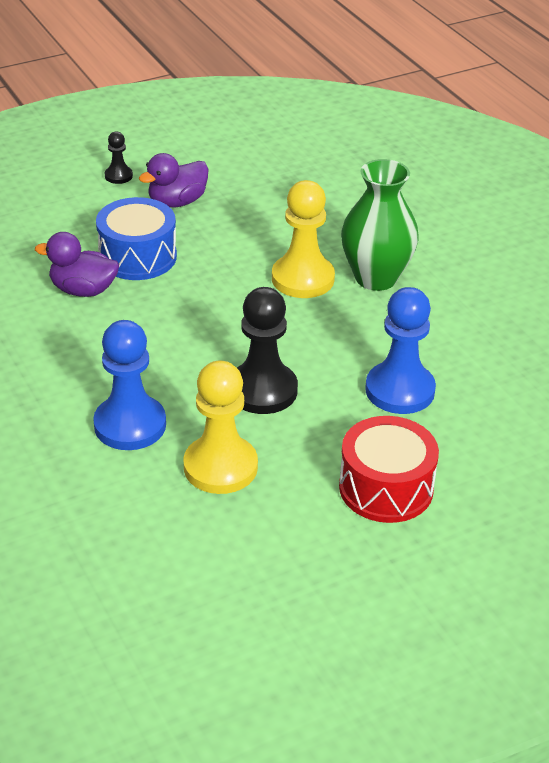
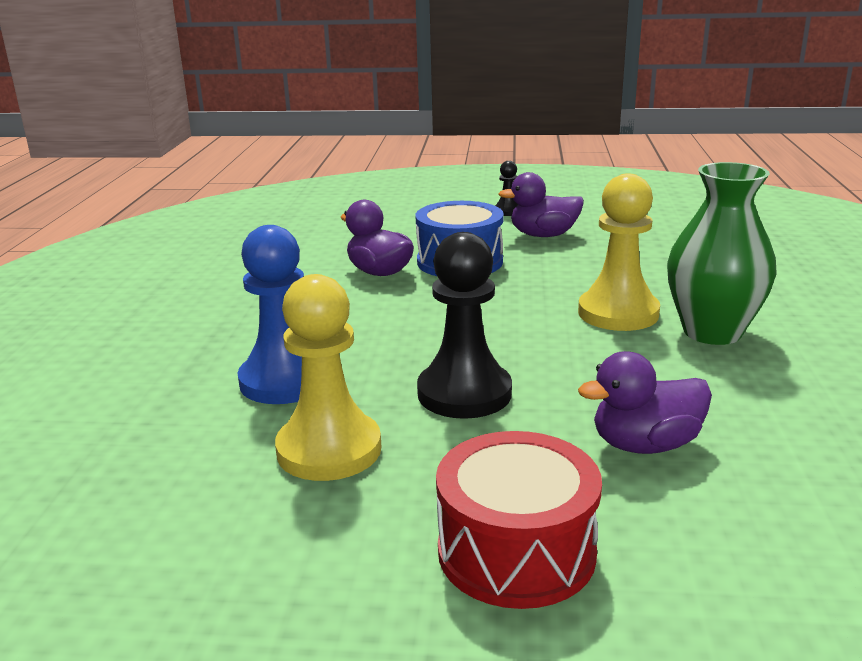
camera: 35 degrees right, 15 degrees down
(400, 390) = (645, 445): blue pawn -> purple duck

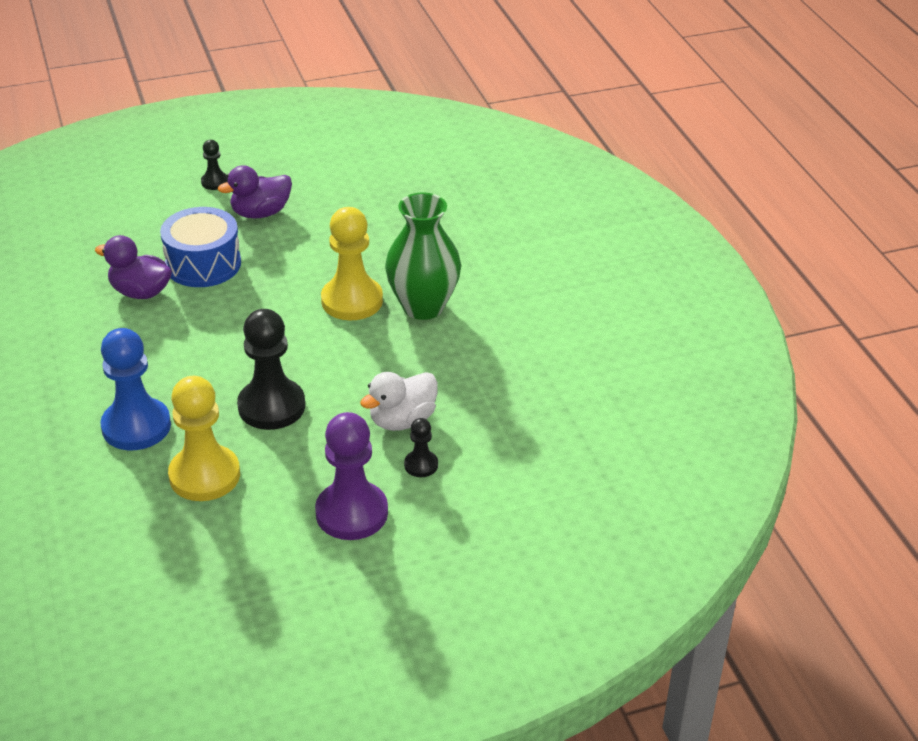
camera: 25 degrees left, 15 degrees up
(516, 551) = (351, 513): red drum -> purple pawn
(645, 445) = (402, 420): purple duck -> white duck
(658, 509) = (421, 465): none -> black pawn

